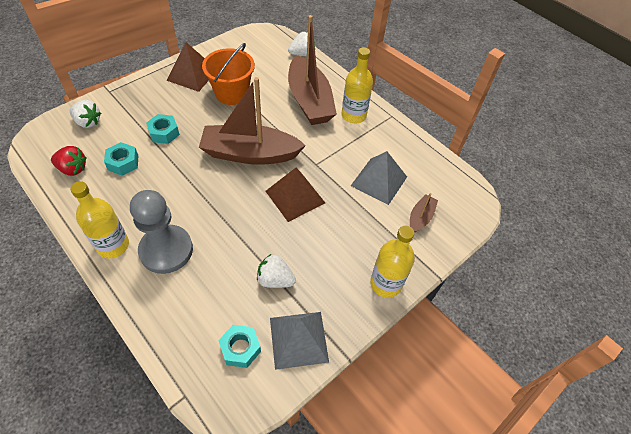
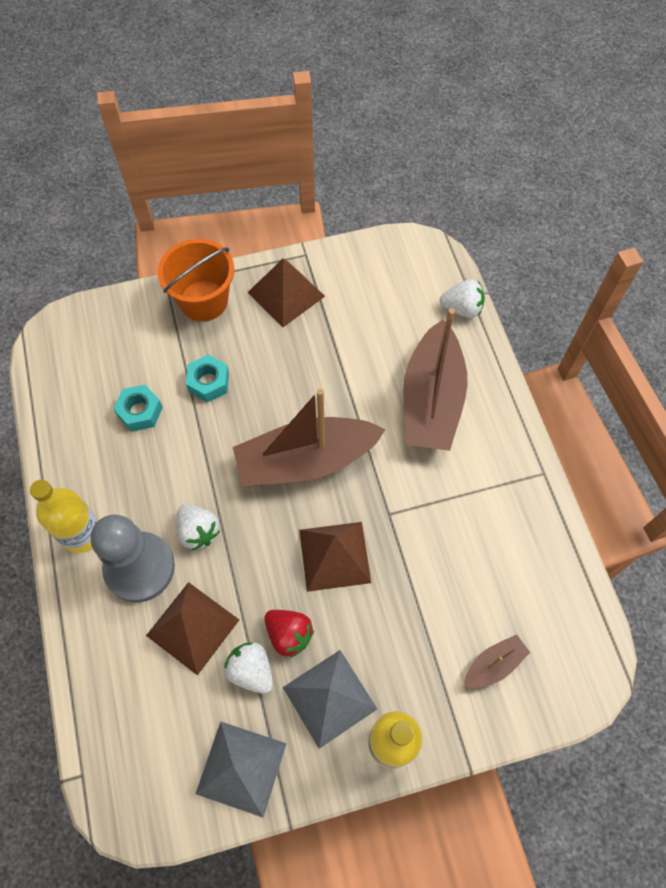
camera: 30 degrees right, 10 degrees up
(73, 169) = (78, 398): red strawberry -> red strawberry (289, 634)
(88, 122) = (122, 329): white strawberry -> white strawberry (198, 531)
(222, 271) = (192, 627): none -> brown pyramid
(232, 93) = (326, 346): orange bucket -> orange bucket (203, 301)
(240, 348) = (168, 746): turquoise nut -> none
(250, 154) = (306, 461): brown boat -> brown boat turned 45 degrees counterclockwise
(353, 115) = (485, 451): yellow bottle -> none
(379, 181) = (465, 579): grey pyramid -> grey pyramid (330, 698)

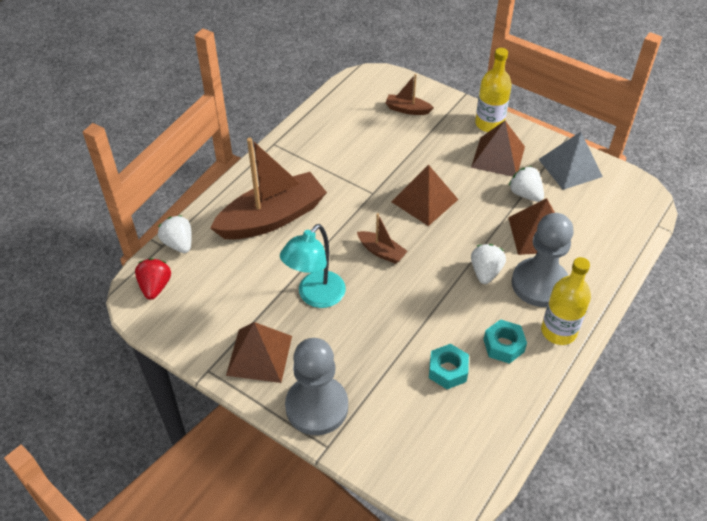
camera: 130 degrees left, 15 degrees down
(203, 301) = (317, 406): orange bucket -> grey pawn
(208, 382) = (382, 347): turquoise nut -> turquoise nut (503, 345)
(251, 670) = (525, 194): white strawberry -> white strawberry turned 135 degrees clockwise
(289, 634) = (489, 191): red strawberry -> red strawberry (155, 287)
(306, 371) = (315, 296): none -> turquoise lamp
(306, 461) = (381, 252): brown boat -> brown boat, size x0.45
(330, 698) = (498, 156): grey pyramid -> brown pyramid

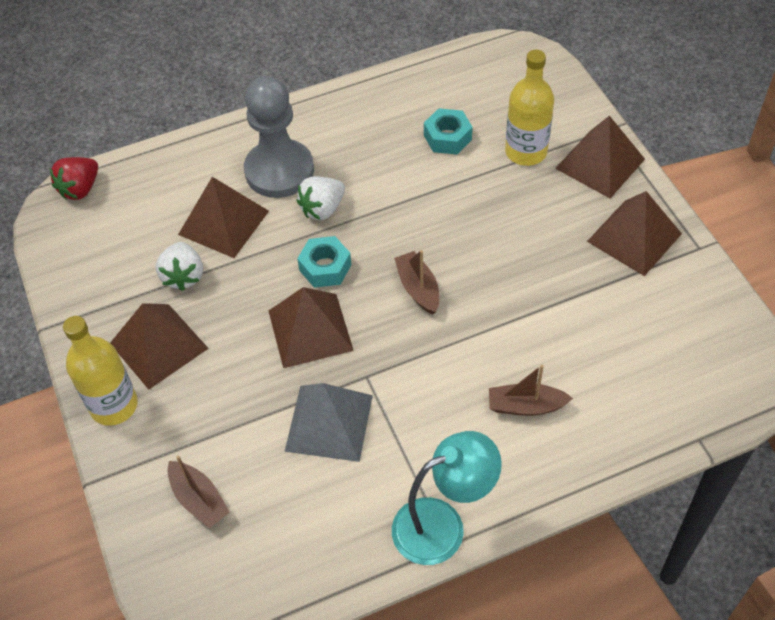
camera: 145 degrees left, 5 degrees up
(155, 287) = (728, 379): red strawberry -> red strawberry (80, 189)
(179, 244) = (674, 429): white strawberry -> none
(272, 218) = (526, 406): brown boat -> brown boat, size x0.45
(315, 296) = (533, 272): turquoise lamp -> turquoise lamp (442, 525)
(317, 406) = (600, 163): grey pawn -> brown pyramid
(503, 345) = (374, 134): turquoise nut -> turquoise nut (325, 267)
(558, 331) = (309, 122): yellow bottle -> yellow bottle (526, 152)
(570, 167) = (92, 283): grey pyramid -> grey pyramid (329, 423)

